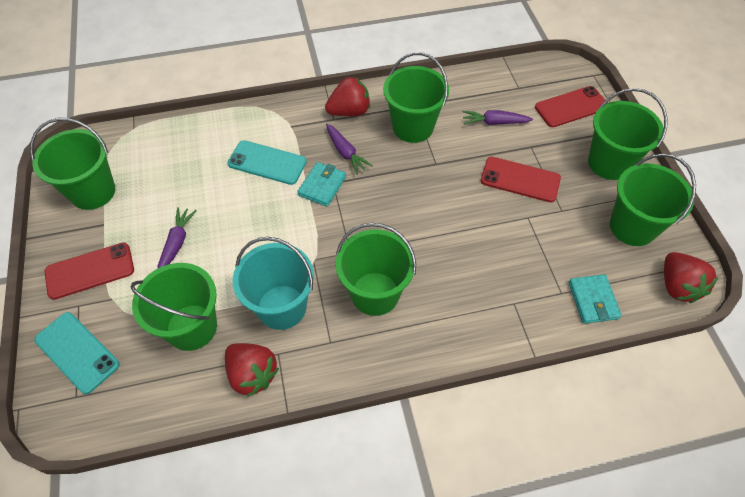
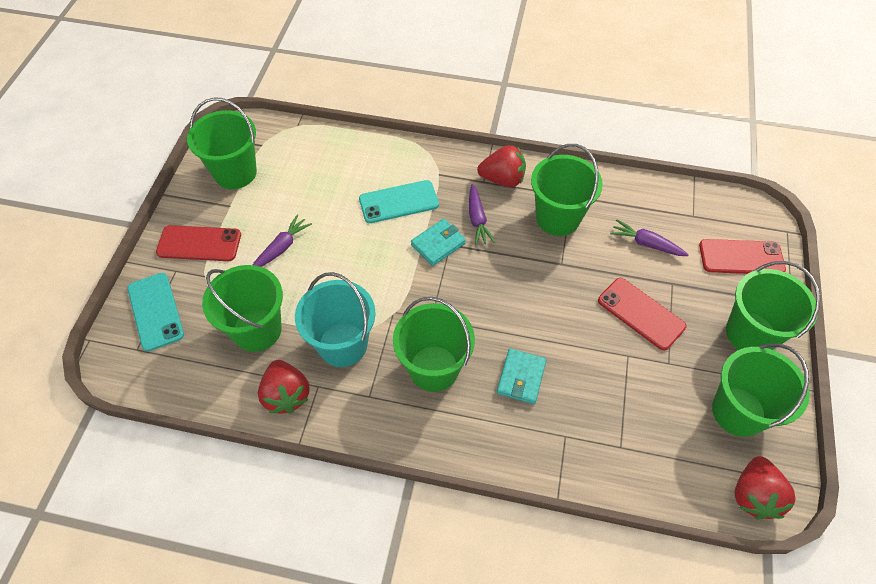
camera: 25 degrees right, 0 degrees up
(267, 162) = (398, 202): turquoise phone -> turquoise phone turned 60 degrees counterclockwise
(593, 300) = (650, 469): turquoise wallet -> turquoise wallet (521, 378)

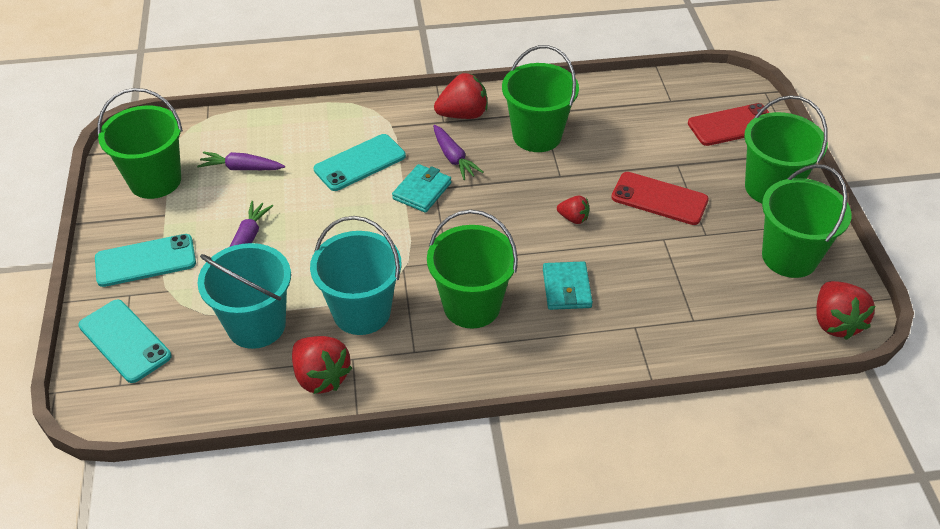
camera: 20 degrees left, 10 degrees down
(199, 244) = (145, 261): red phone -> turquoise phone
(257, 329) = (256, 325): green bucket -> turquoise bucket
(555, 310) = (573, 218): none -> red strawberry
(646, 244) = (636, 136): purple carrot -> purple carrot (241, 168)

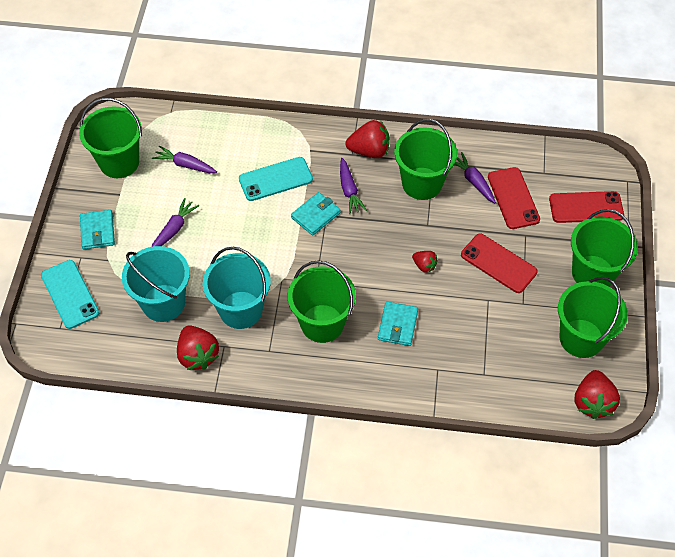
camera: 15 degrees right, 10 degrees up
(145, 261) = (98, 231): turquoise phone -> turquoise wallet
(595, 123) = (473, 181): none -> purple carrot
(647, 131) = (513, 198): none -> red phone

